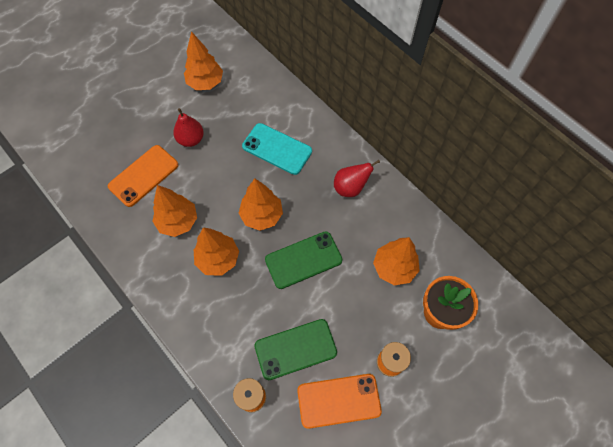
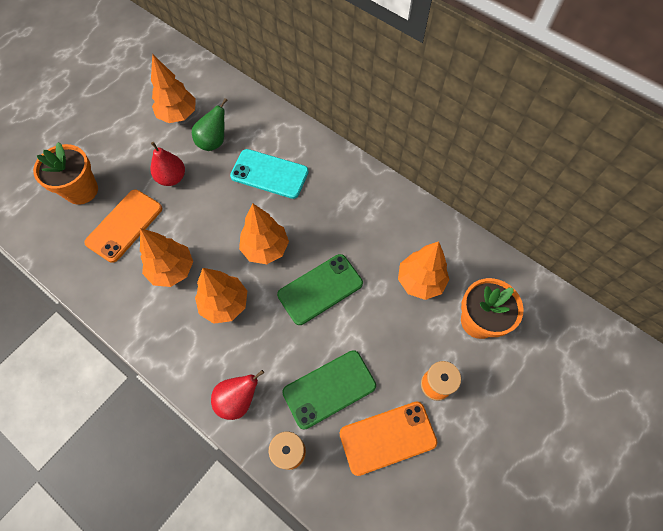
camera: 10 degrees left, 0 degrees up
(112, 139) = (81, 190): none -> orange flower pot
(232, 112) = (213, 142): none -> green pear
(350, 188) = (357, 203): red pear -> red pear (238, 399)

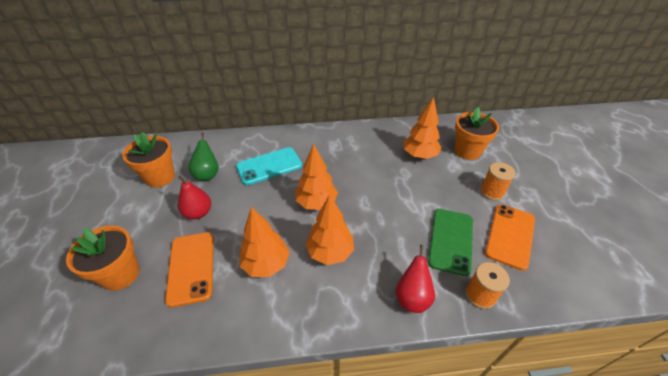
camera: 45 degrees left, 20 degrees down
(178, 115) = (160, 177): orange tree -> orange flower pot
(320, 289) = (376, 197): green phone -> none

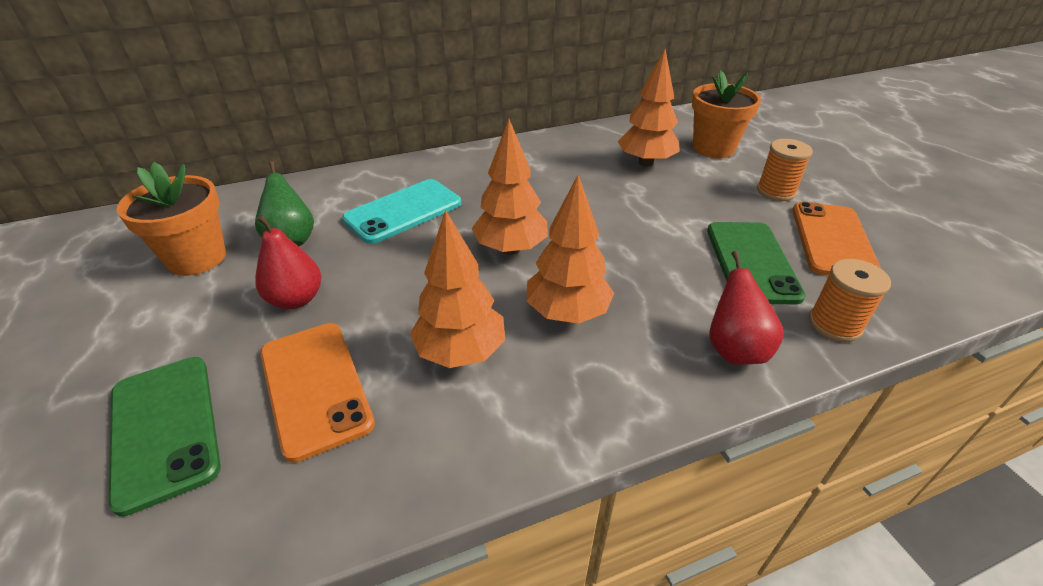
camera: 15 degrees left, 5 degrees down
(121, 274) = (165, 429): orange flower pot -> green phone

